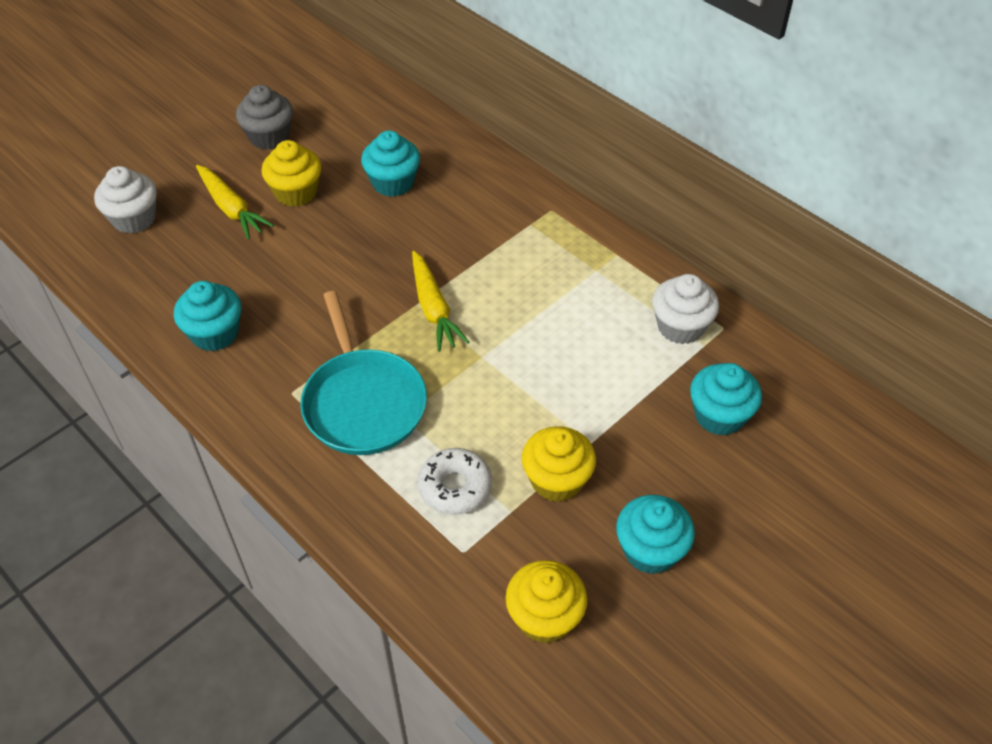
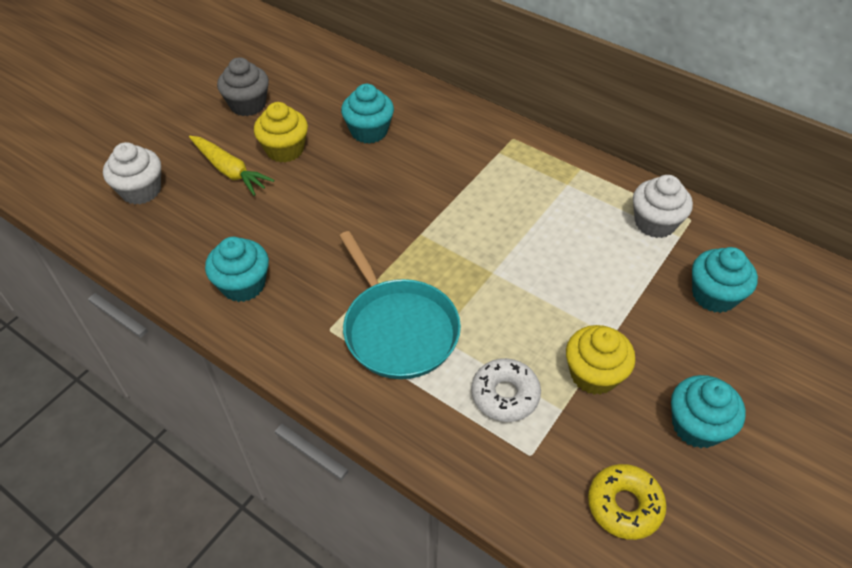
camera: 10 degrees left, 0 degrees up
(433, 308) = (437, 235): yellow carrot -> none
(544, 617) = (624, 505): yellow cupcake -> yellow donut

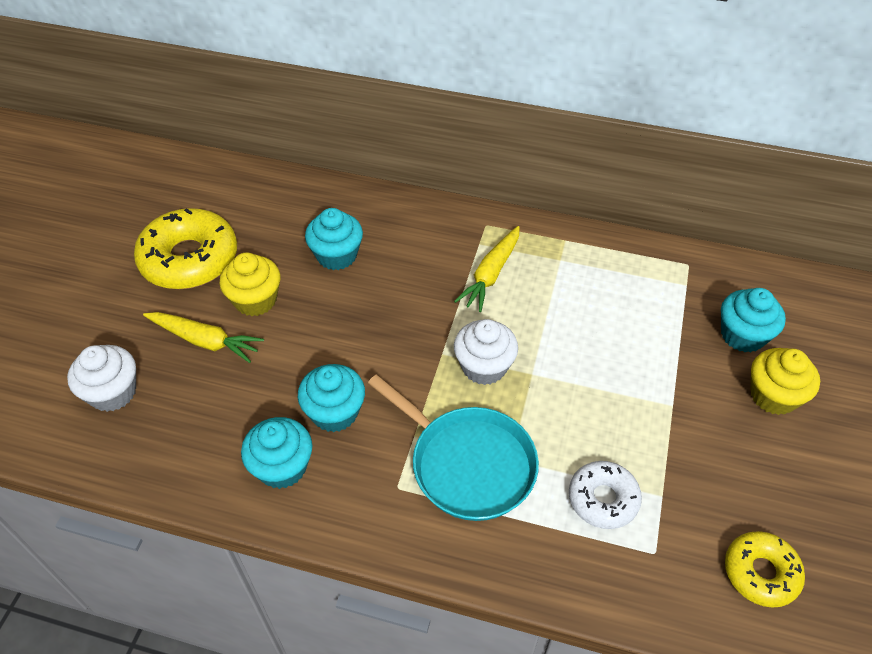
camera: 20 degrees left, 0 degrees up
(248, 105) = (189, 259): grey cupcake -> yellow donut
(496, 180) = (491, 274): none -> yellow carrot
(594, 374) = (674, 450): yellow cupcake -> yellow cupcake (773, 395)
(655, 223) = (658, 277): white cupcake -> white cupcake (484, 367)
(697, 426) = (786, 470): turquoise cupcake -> turquoise cupcake (335, 412)

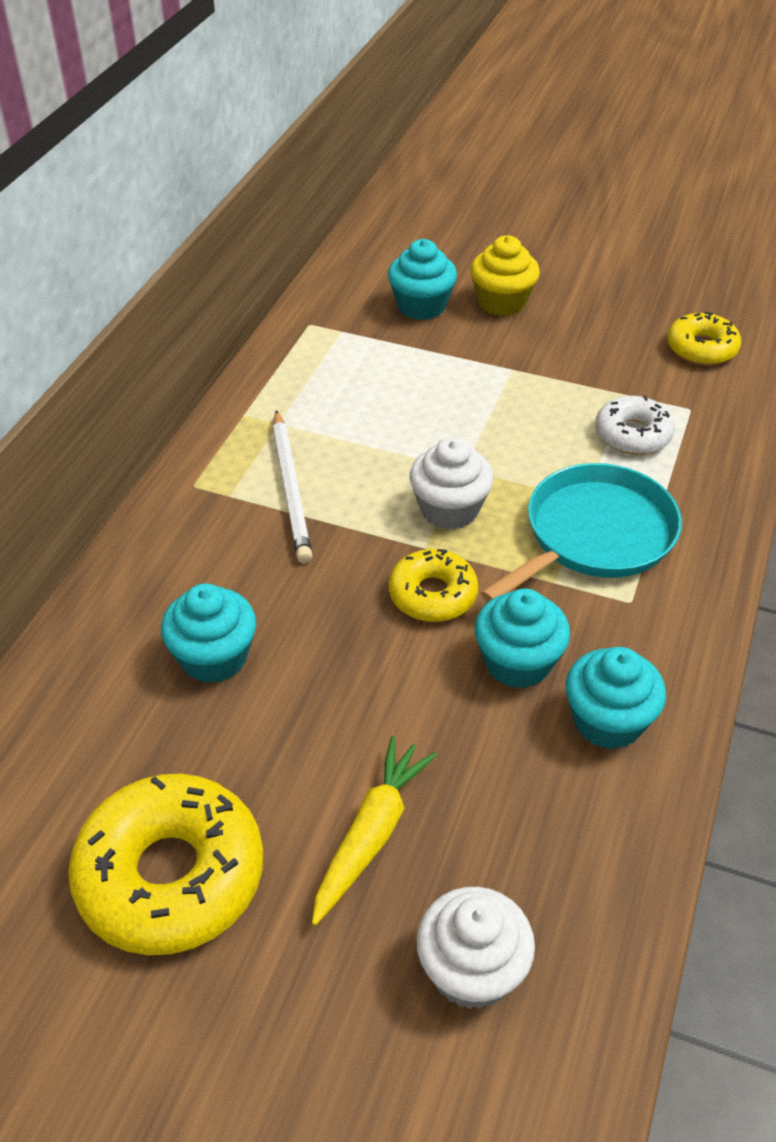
camera: 85 degrees left, 5 degrees down
(255, 300) = (292, 766): yellow cupcake -> none
(395, 360) = (432, 595): none -> yellow donut
(491, 274) = (291, 489): yellow carrot -> white pencil

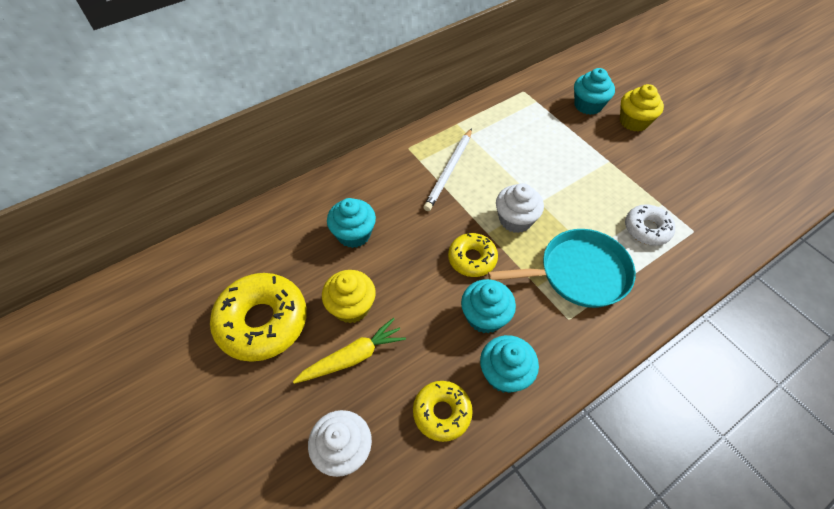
camera: 35 degrees right, 10 degrees up
(305, 764) = (351, 307): none -> yellow cupcake
(701, 348) = (731, 199): yellow donut -> yellow donut (442, 413)

